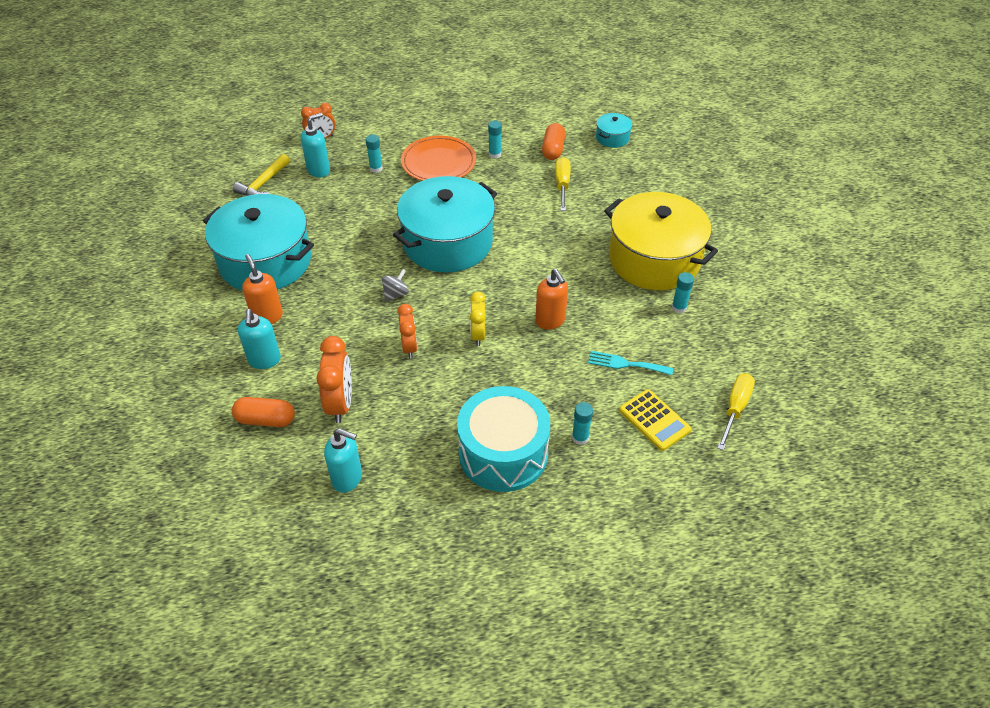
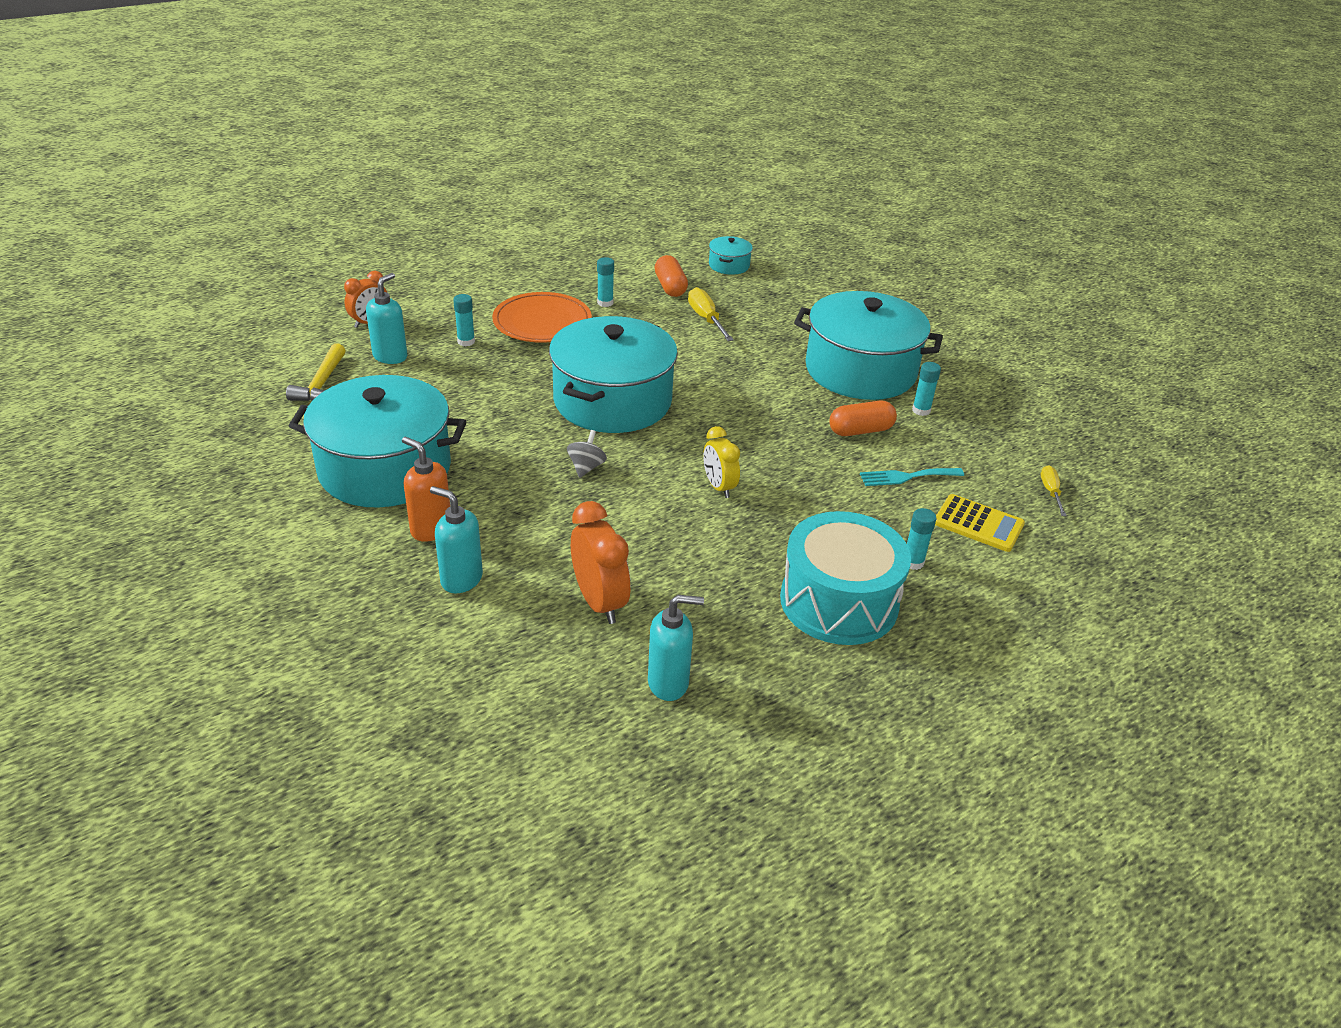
camera: 25 degrees left, 10 degrees down
(264, 360) = (461, 579): turquoise soap dispenser -> turquoise soap dispenser turned 150 degrees clockwise
(266, 420) = (510, 647): orange capsule -> orange capsule (860, 430)
(409, 347) = (644, 519): orange clock -> none
(550, 321) = (792, 454): orange soap dispenser -> none
(654, 259) = (860, 370): yellow pot -> turquoise pot
(735, 408) = (1050, 492): yellow screwdriver -> yellow screwdriver, size x0.64

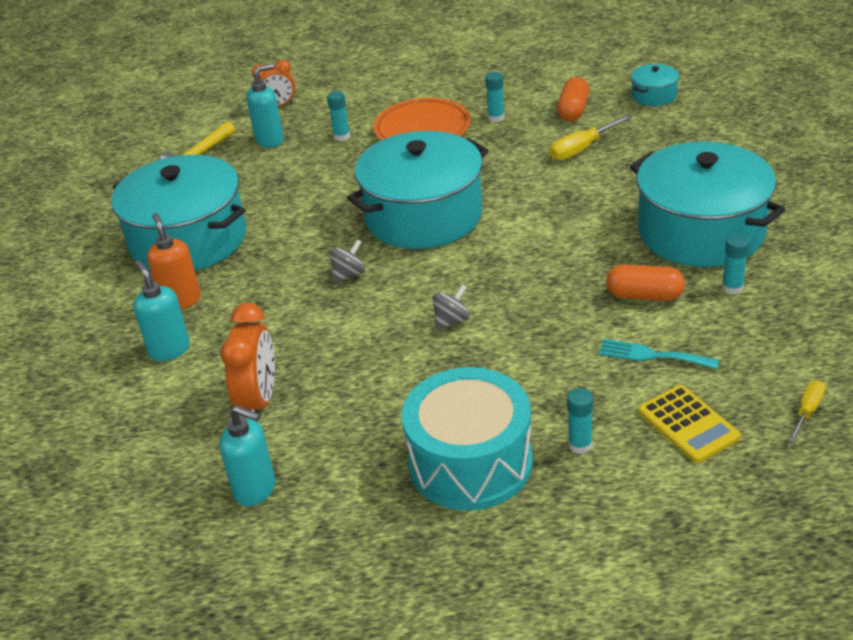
camera: 35 degrees right, 0 degrees up
(706, 319) = (582, 149): yellow screwdriver -> yellow screwdriver turned 135 degrees counterclockwise
(719, 487) = (451, 321): yellow clock -> grey spinning top

